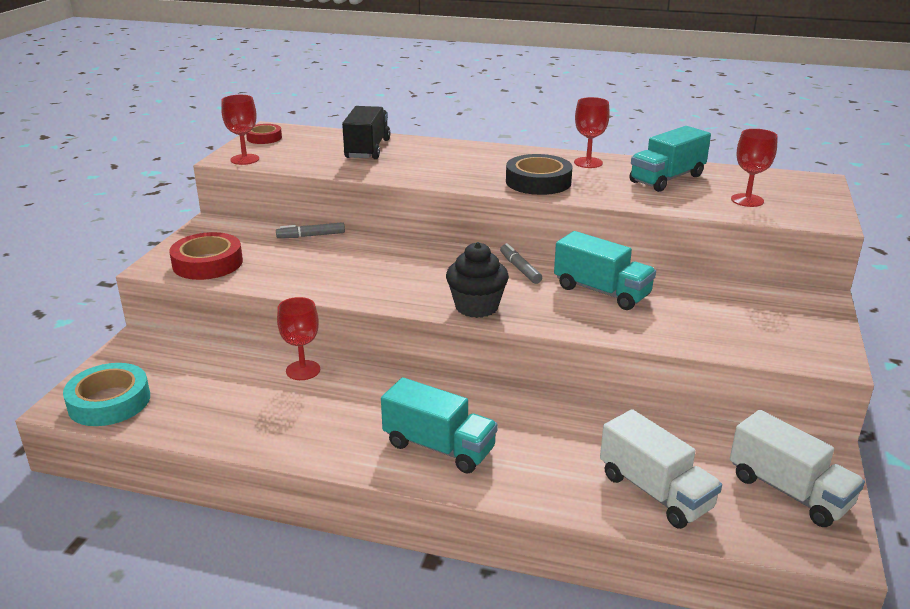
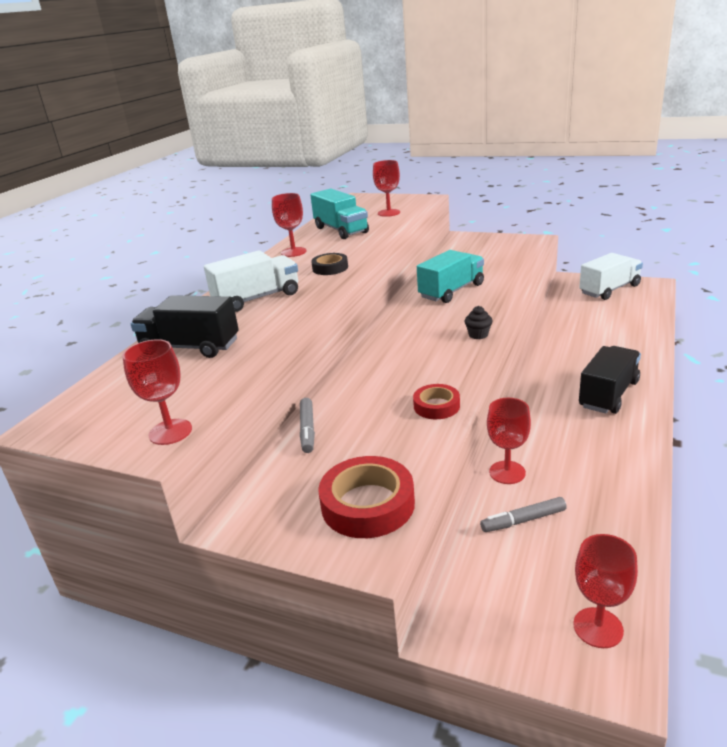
camera: 80 degrees left, 0 degrees up
(109, 402) = (598, 627): turquoise tape -> red goblet
(264, 138) = (85, 426): red tape -> red tape (436, 406)
(439, 447) = (608, 394): turquoise truck -> black truck
(476, 307) = (478, 335): black cupcake -> black cupcake, size x0.52
(520, 269) = (410, 318): grey marker -> grey marker (523, 520)
(538, 182) = (330, 268): black tape -> black tape, size x0.60
(655, 491) = (626, 322): white truck -> white truck (257, 298)

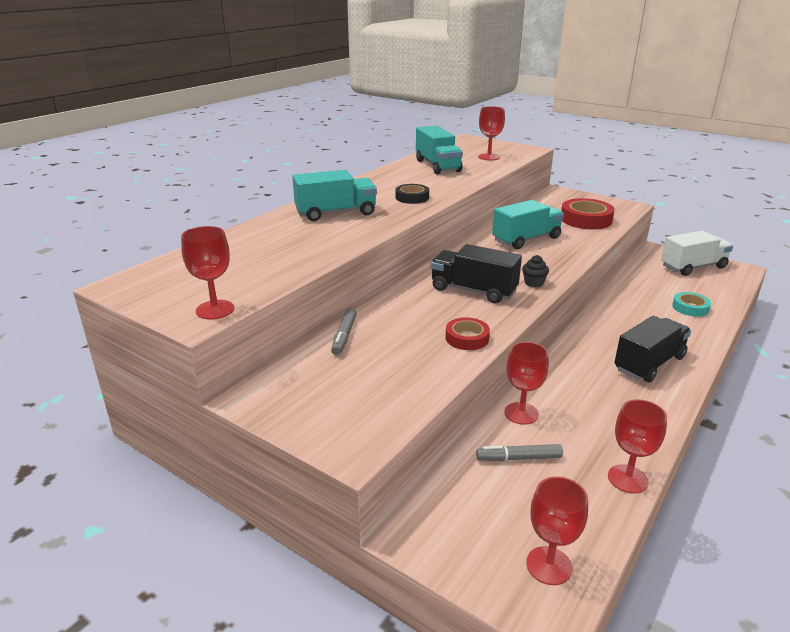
camera: 10 degrees right, 0 degrees up
(190, 347) = (261, 244): black truck -> black truck (473, 290)
(257, 298) = (336, 213): white truck -> turquoise truck
(293, 252) = (386, 178): red goblet -> red goblet (627, 479)
(367, 504) = (369, 408): red tape -> red tape (586, 219)
(623, 330) = (690, 308): none -> turquoise tape

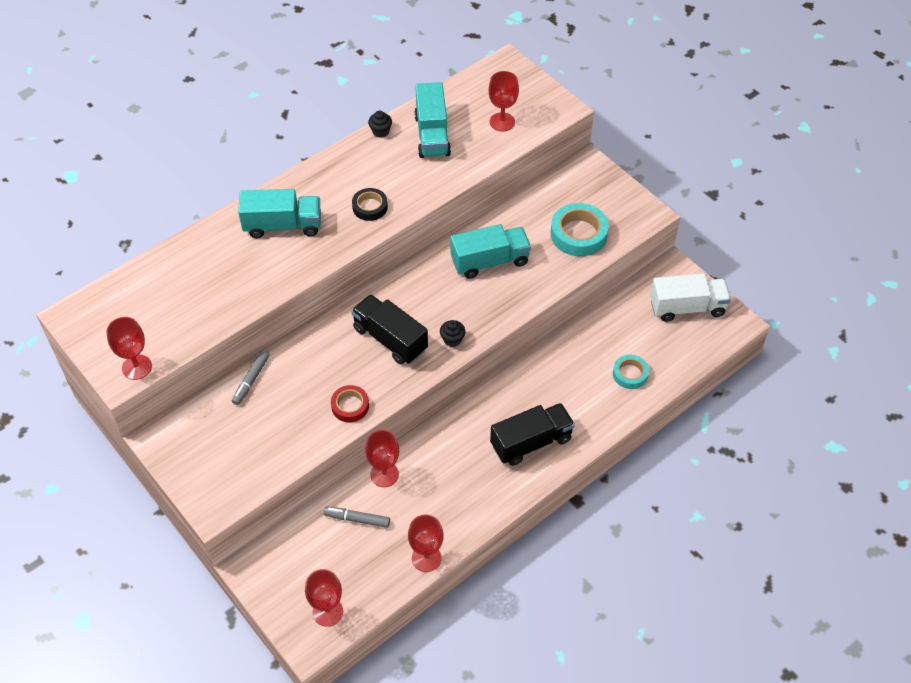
camera: 15 degrees right, 25 degrees up
(393, 168) = (380, 131): none -> black cupcake
(586, 219) = (578, 234): red tape -> turquoise tape

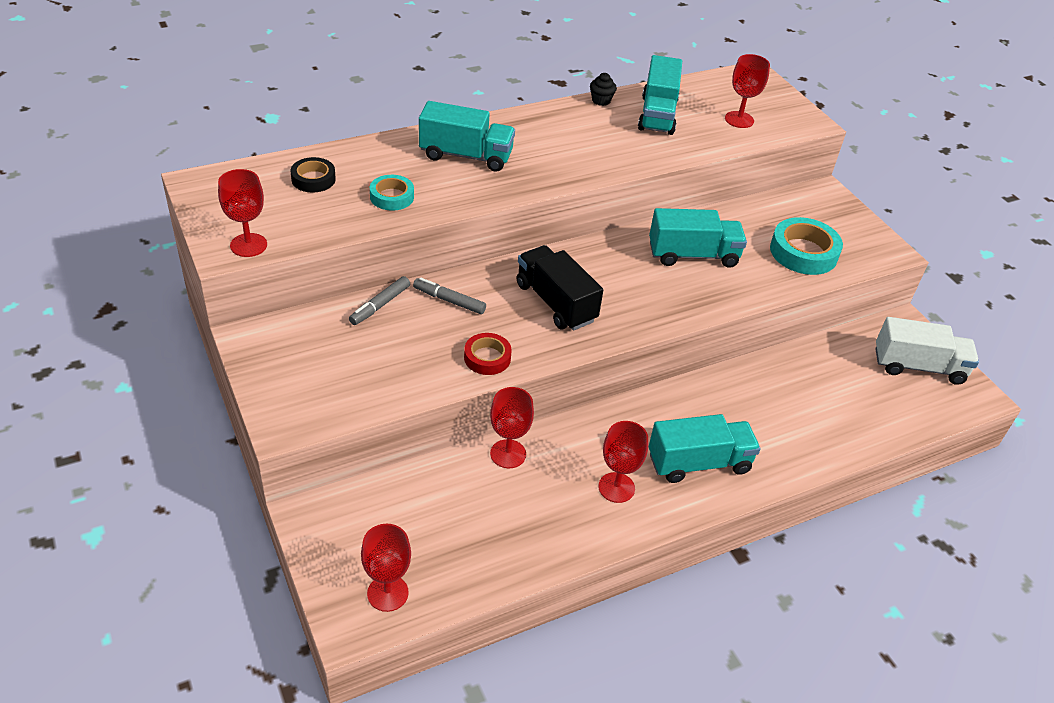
camera: 10 degrees right, 10 degrees down
(357, 519) = (459, 495): grey marker -> grey marker (449, 300)
(370, 207) = (569, 160): black tape -> black tape (313, 179)
(426, 558) = (533, 561): red goblet -> red goblet (616, 487)
(452, 339) = (629, 319): black cupcake -> none
(531, 442) = (699, 463): black truck -> turquoise truck
(630, 374) = (837, 419): turquoise tape -> turquoise tape (392, 197)

